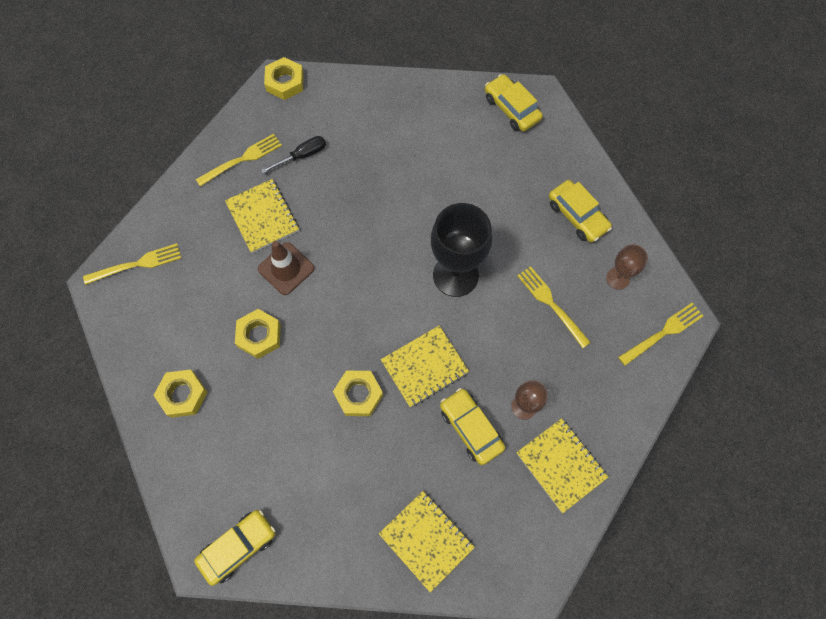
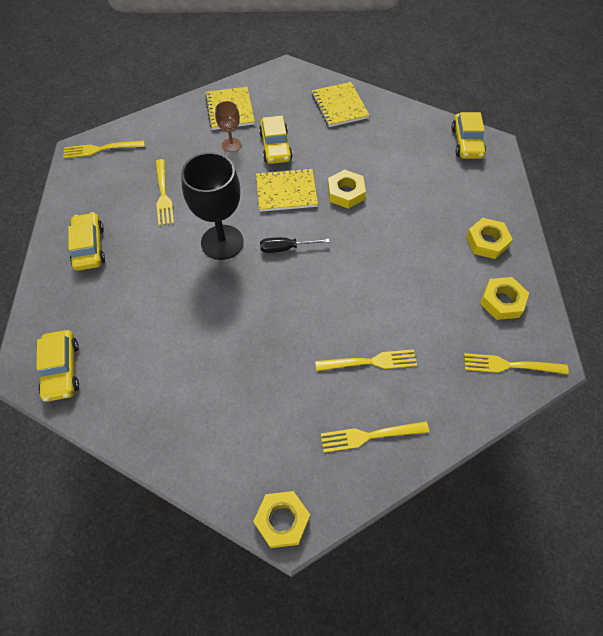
camera: 155 degrees left, 10 degrees down
(238, 547) = (466, 142): yellow car -> yellow car turned 75 degrees counterclockwise
(259, 335) = (409, 260): yellow nut -> yellow nut (502, 301)
(263, 217) = (370, 362): yellow notebook -> yellow fork
(286, 268) = (366, 304): brown traffic cone -> none
(302, 155) = (303, 411): black screwdriver -> black screwdriver (285, 248)
(618, 278) = (100, 192): brown goblet -> none

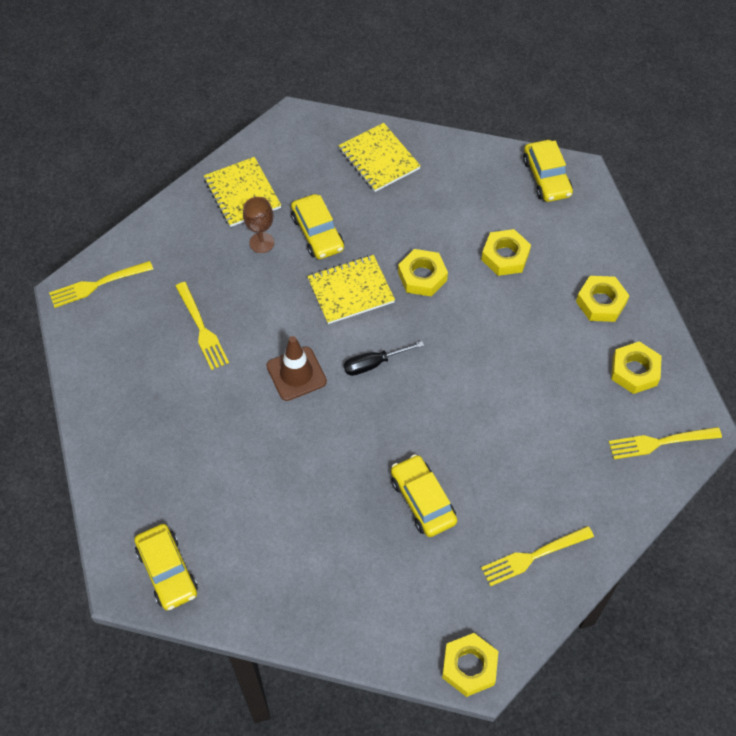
camera: 15 degrees left, 0 degrees up
(89, 247) = (137, 417): yellow car -> yellow car (422, 500)
(222, 242) = (296, 374): black goblet -> brown traffic cone
(370, 362) = (510, 475): yellow fork -> none
(417, 191) = (505, 256): none -> yellow nut

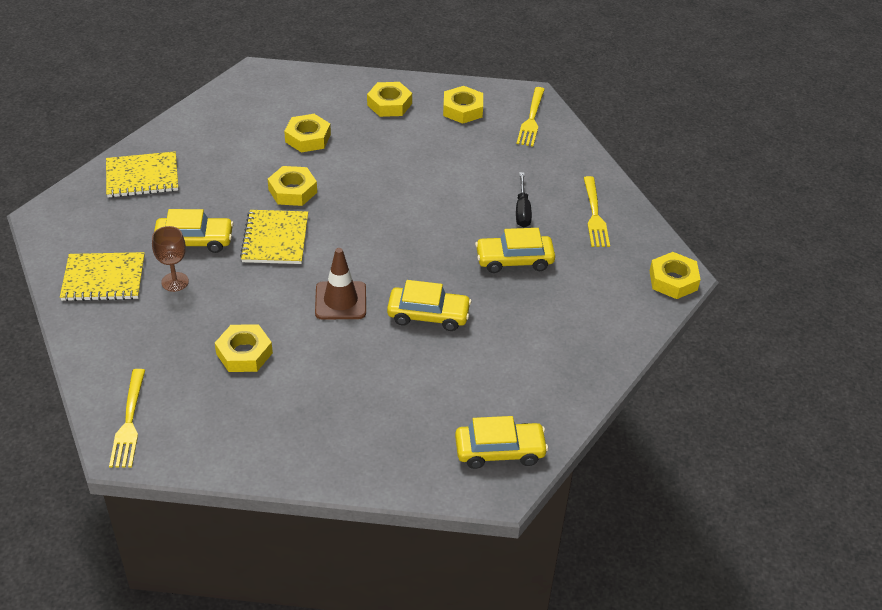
camera: 70 degrees left, 15 degrees down
(202, 328) = (244, 353): yellow fork -> yellow nut
(374, 364) = (363, 248): black screwdriver -> black screwdriver (522, 210)
(546, 177) = (246, 90): yellow car -> yellow car (428, 315)

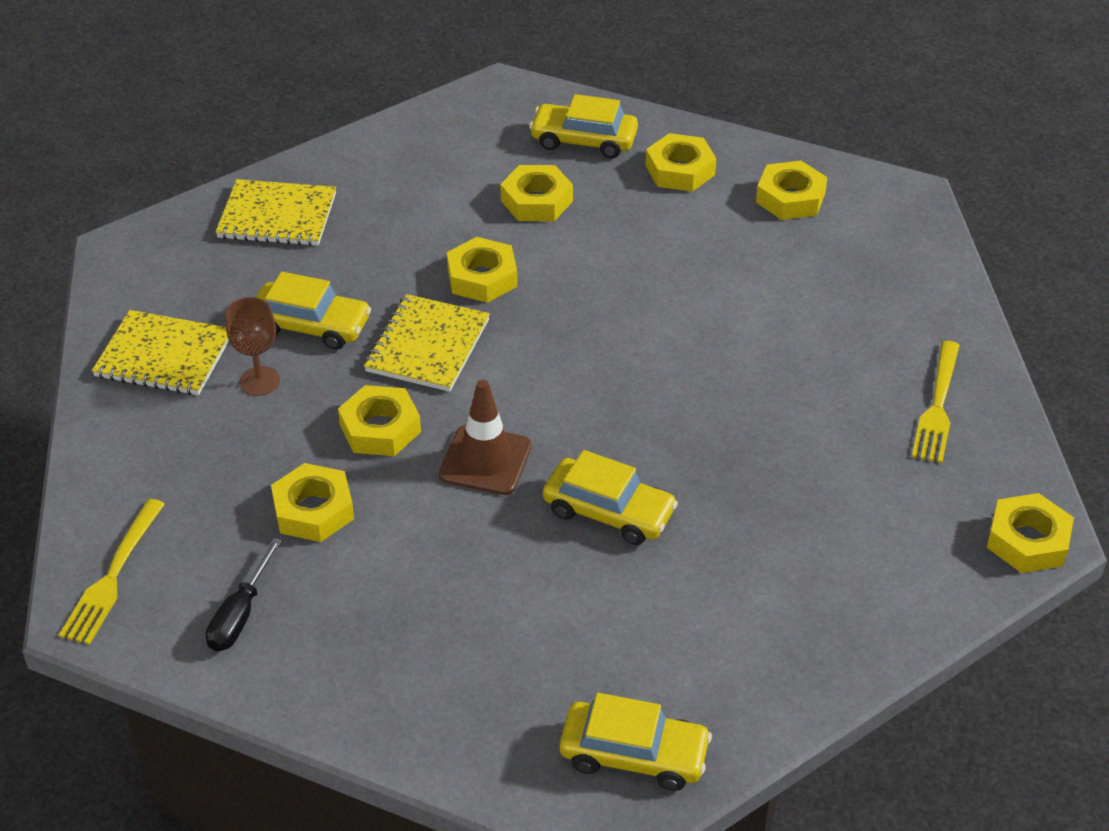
camera: 20 degrees right, 0 degrees up
(266, 295) = (380, 428): none -> yellow nut
(514, 260) = (778, 453): yellow car -> yellow car (584, 140)
(522, 210) = (822, 376): black screwdriver -> black screwdriver (240, 615)
(531, 119) = (894, 232): yellow fork -> none

